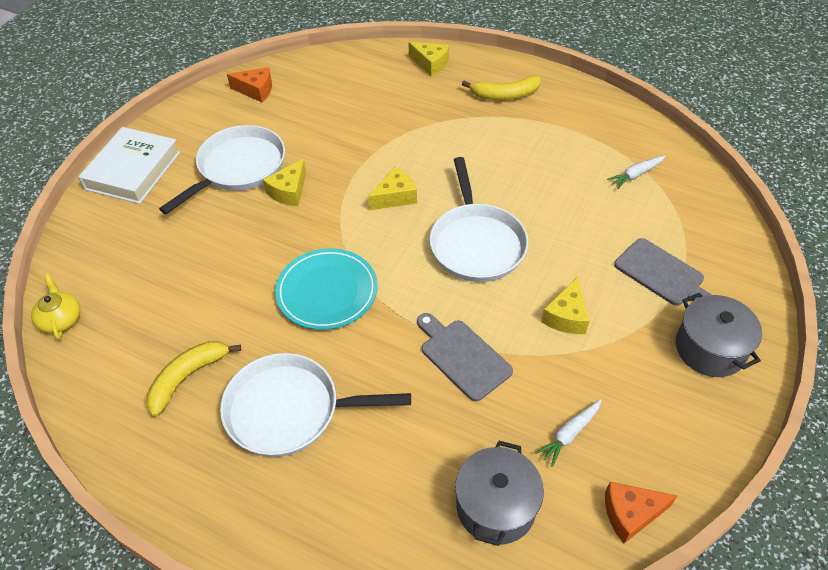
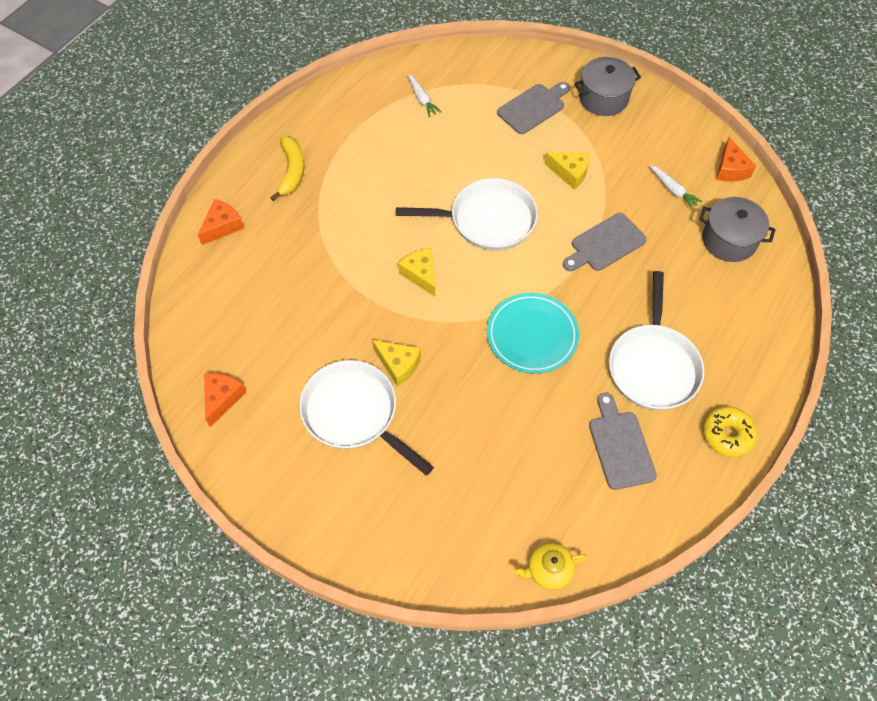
camera: 85 degrees left, 10 degrees up
(133, 170) = (337, 524): white book -> none
(187, 377) = (620, 446): yellow banana -> grey cutting board
(192, 492) = (727, 435): none -> yellow donut
(430, 64) = (222, 226): yellow cheese -> orange cheese

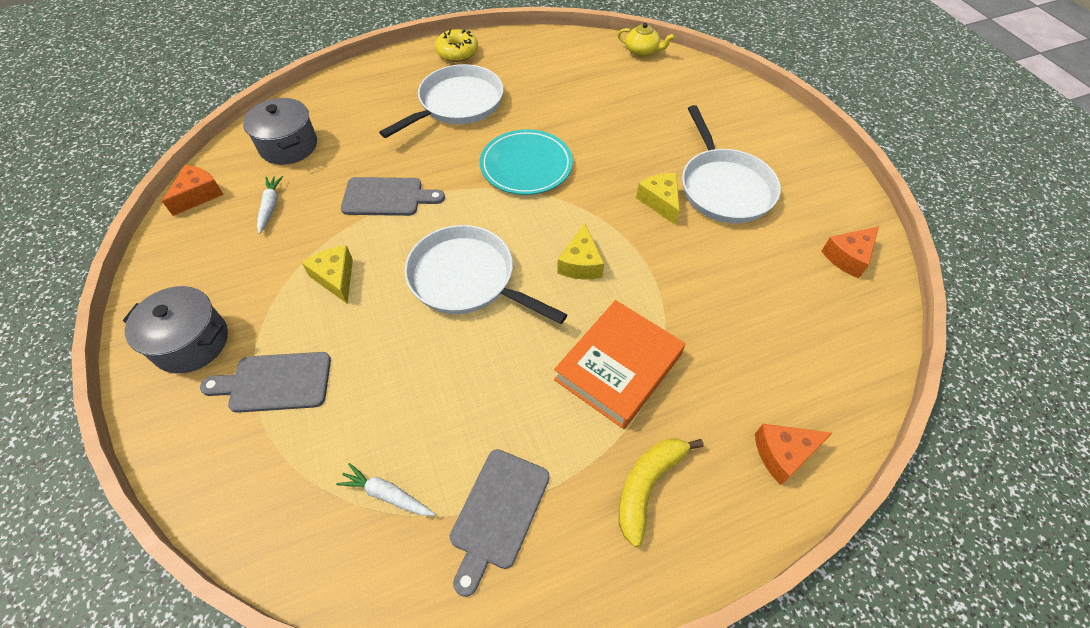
camera: 145 degrees left, 5 degrees down
(347, 221) = (618, 367): none -> orange book
(422, 99) = (387, 494): white carrot -> white carrot turned 75 degrees counterclockwise
(620, 446) = (533, 78): grey cutting board -> grey cutting board (498, 513)

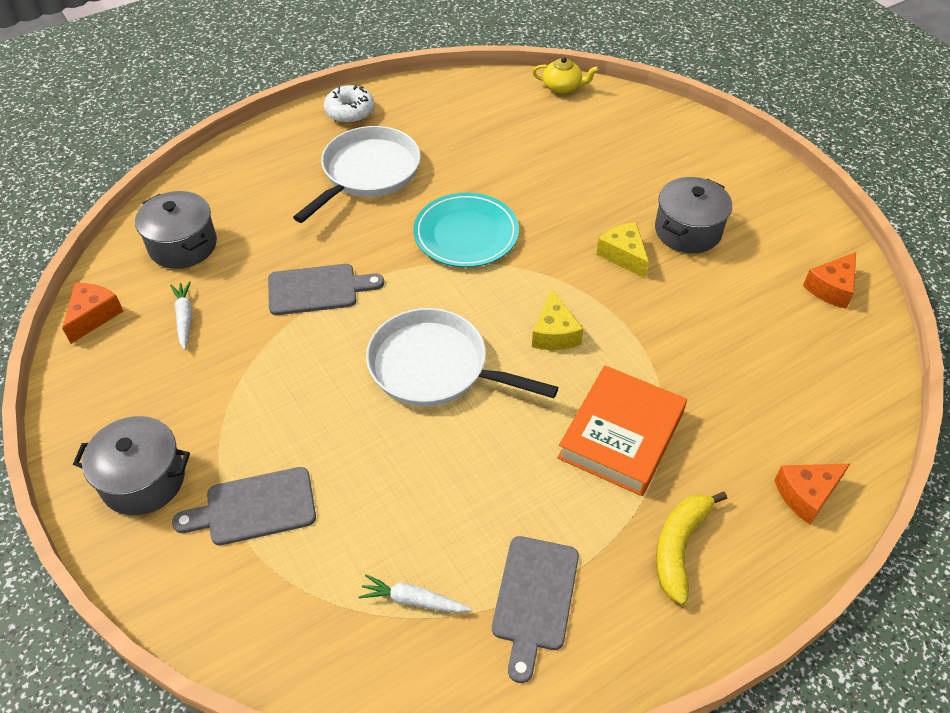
camera: 10 degrees left, 5 degrees down
(335, 278) = (287, 386): yellow cheese -> none
(457, 52) = (350, 112): yellow donut -> white donut
(724, 187) = (688, 231): white pan -> grey pot

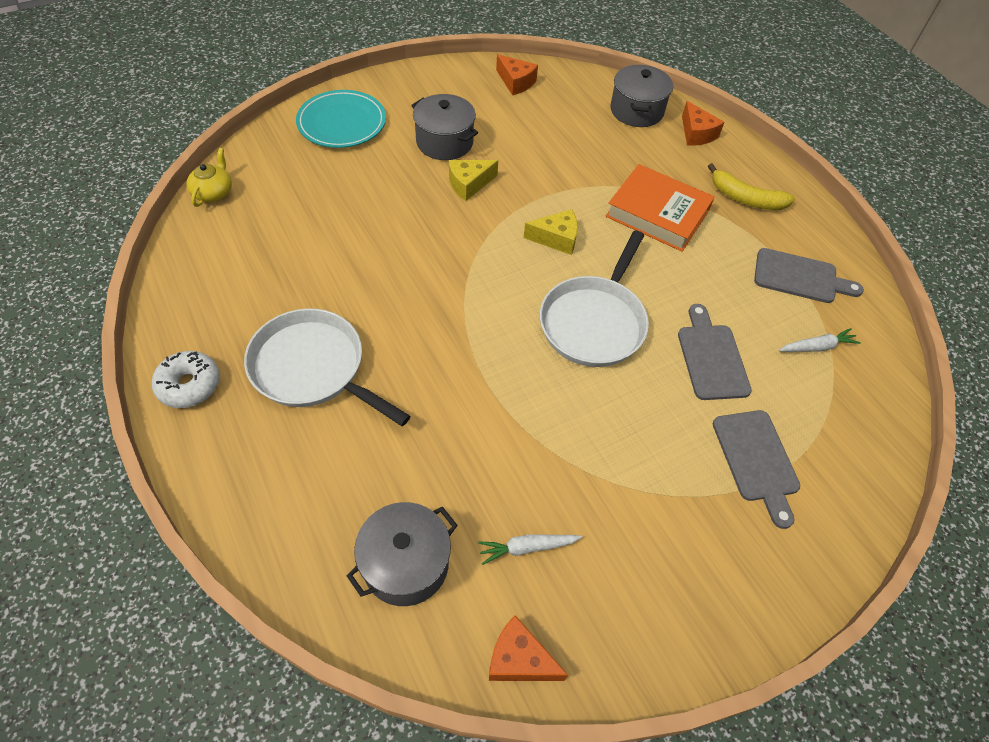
camera: 90 degrees left, 5 degrees up
(143, 480) = (742, 563): grey pot -> grey pot (636, 111)
(318, 289) = (492, 415): grey cutting board -> grey cutting board (711, 357)
(413, 600) = (817, 347): white carrot -> white carrot turned 120 degrees counterclockwise
(466, 234) = (426, 288): turquoise plate -> turquoise plate (342, 123)

